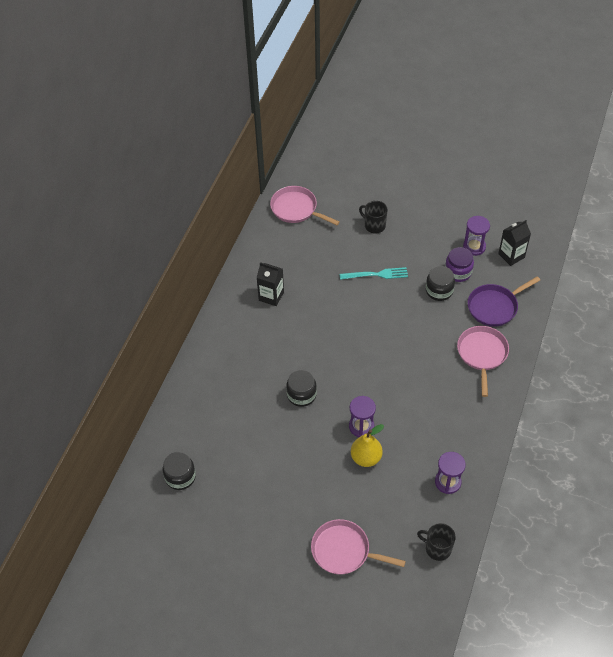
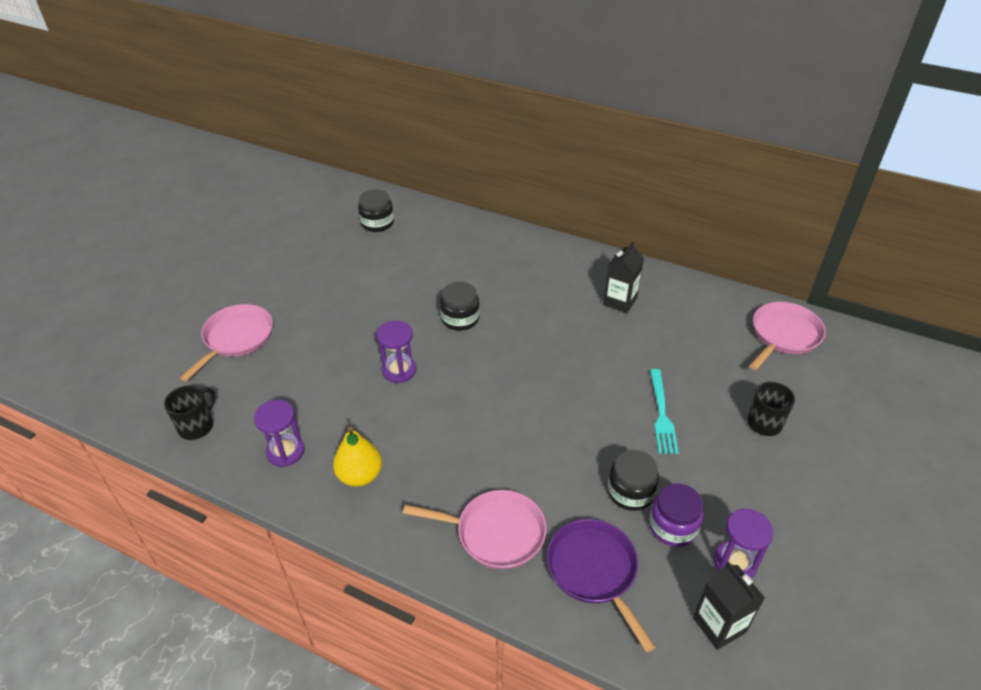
camera: 95 degrees right, 10 degrees down
(366, 458) = (351, 370): yellow pear -> yellow pear (360, 475)

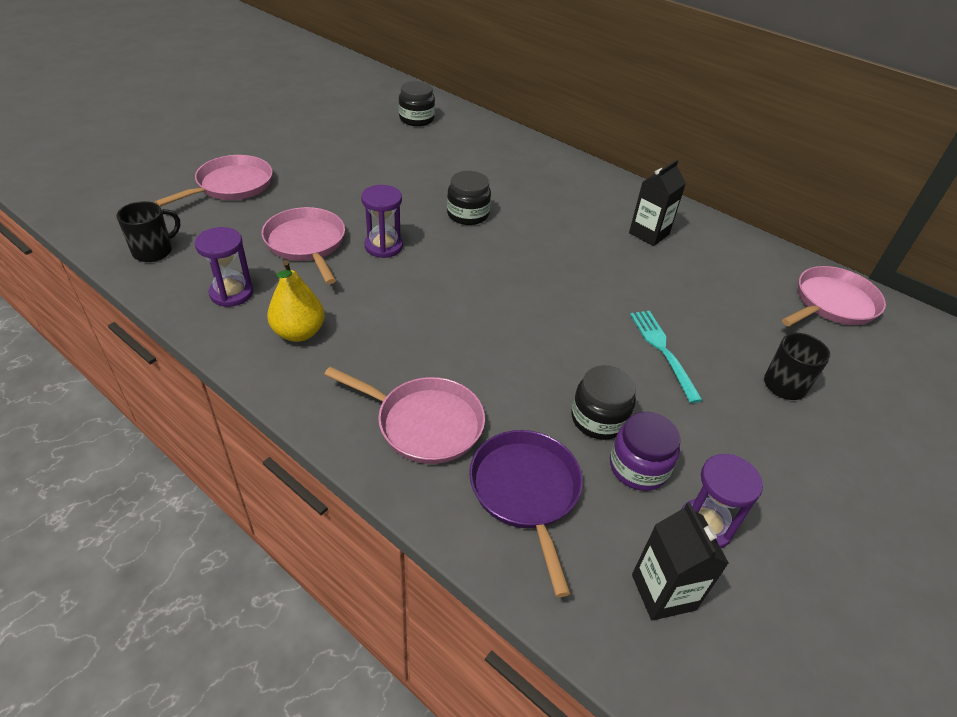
camera: 10 degrees right, 0 degrees up
(330, 384) = (306, 243): none -> pink pan
(662, 415) = (662, 350): turquoise fork -> turquoise fork turned 150 degrees clockwise

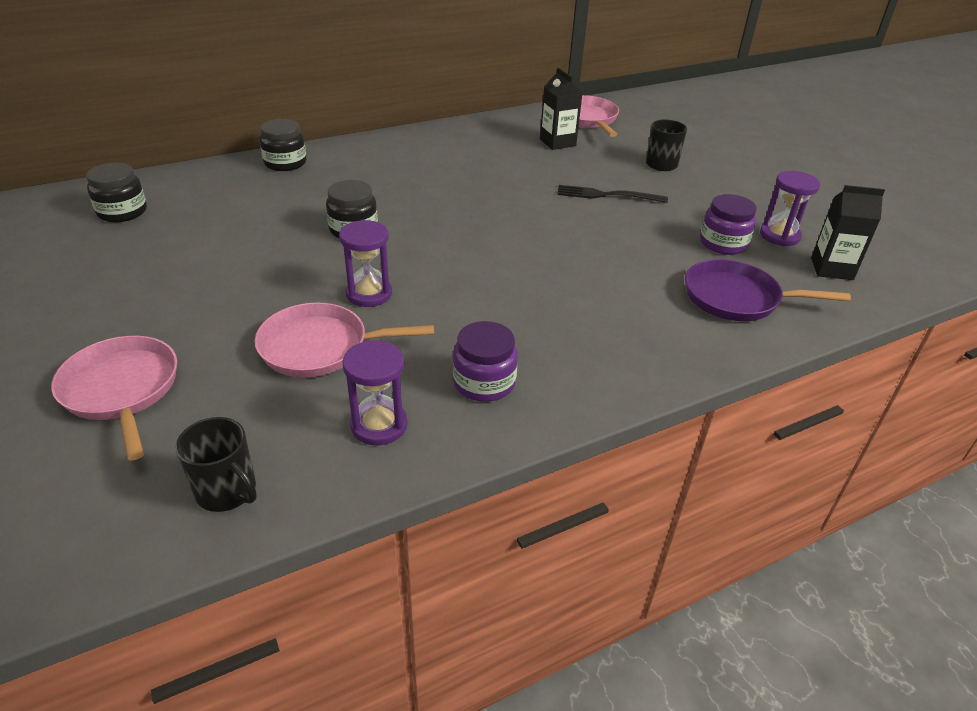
camera: 65 degrees left, 5 degrees down
(154, 251) = (227, 491): black mug -> black mug turned 150 degrees clockwise
(299, 332) = (484, 382): yellow pear -> purple jar
(425, 423) = (648, 329): pink pan -> none
(599, 419) = (670, 244): black jar -> black jar (285, 163)
(649, 234) = (457, 153): black carton -> black carton (557, 142)
(662, 350) = (606, 195): turquoise fork -> black fork

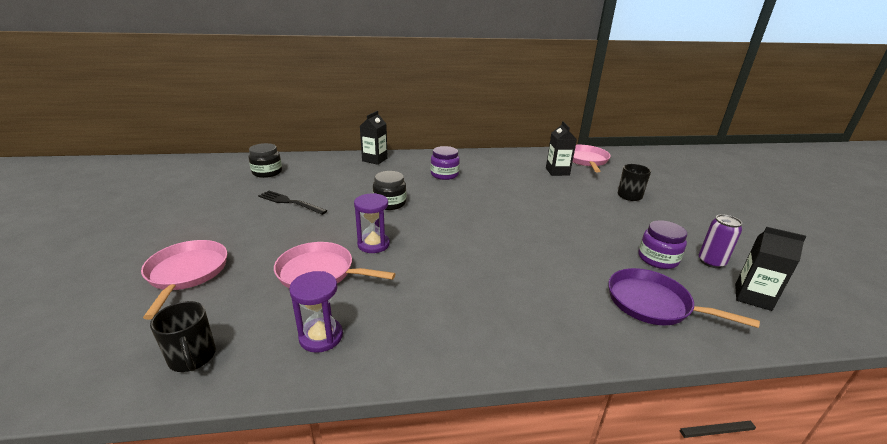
camera: 20 degrees right, 10 degrees down
(285, 163) = (374, 160): black jar -> black carton
(484, 382) = (414, 323): purple jar -> purple jar (444, 174)
(606, 195) = (576, 209): black fork -> black fork (289, 202)
(779, 236) = (711, 262): purple hourglass -> purple can

